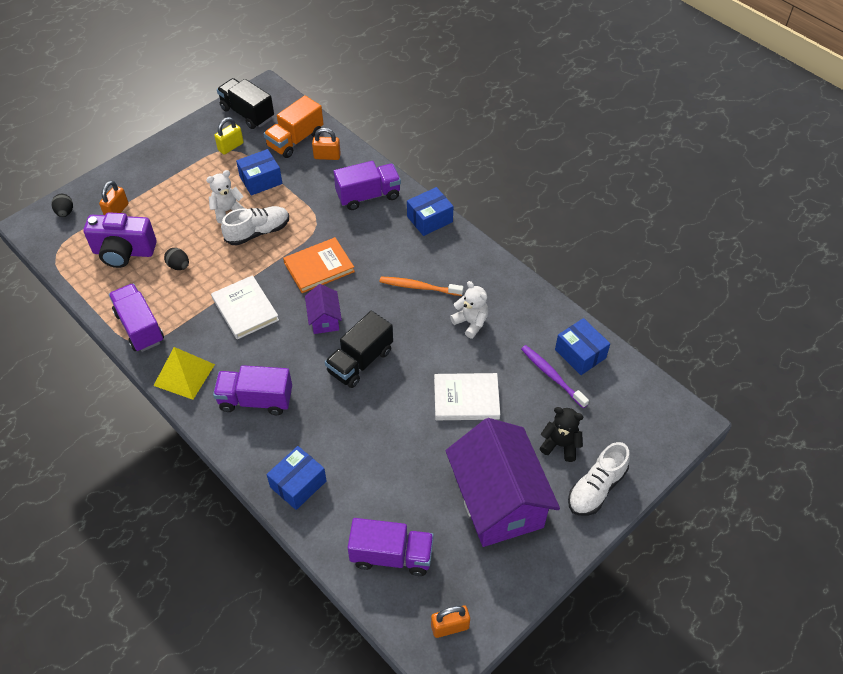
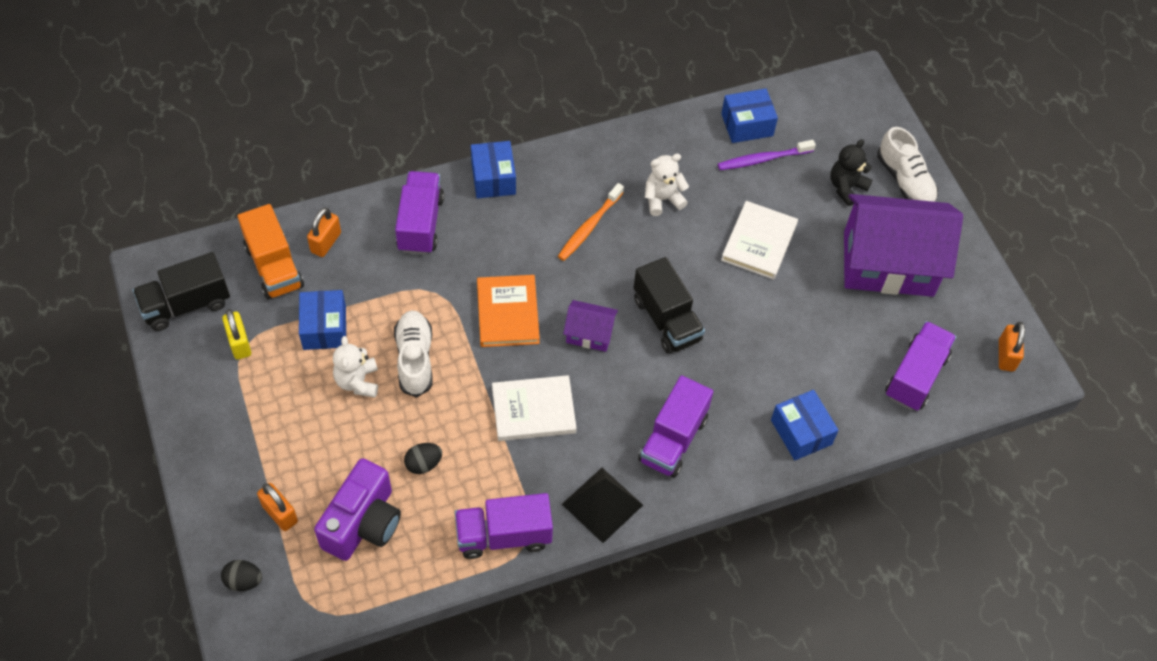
camera: 70 degrees left, 5 degrees up
(184, 375) = (602, 504): yellow pyramid -> black pyramid

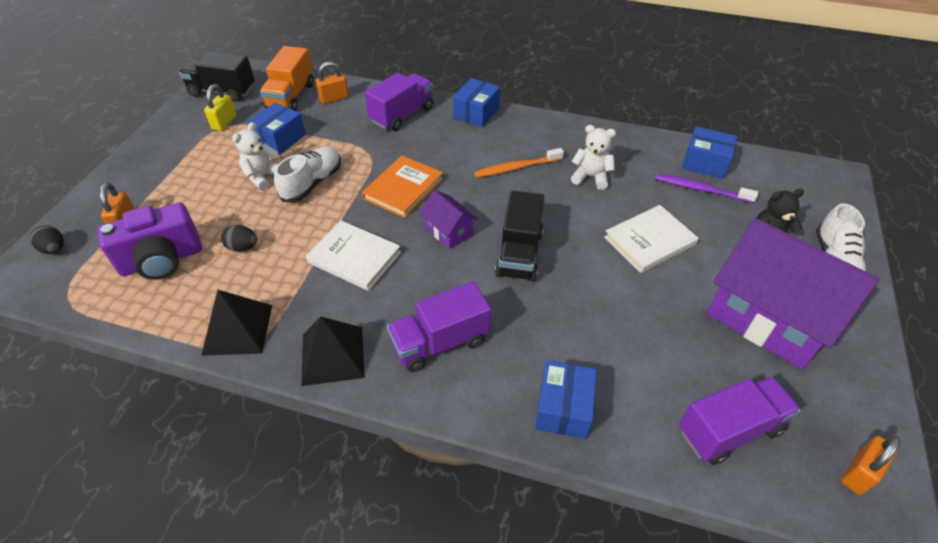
camera: 40 degrees right, 10 degrees down
(504, 535) = (237, 329): purple truck -> black pyramid

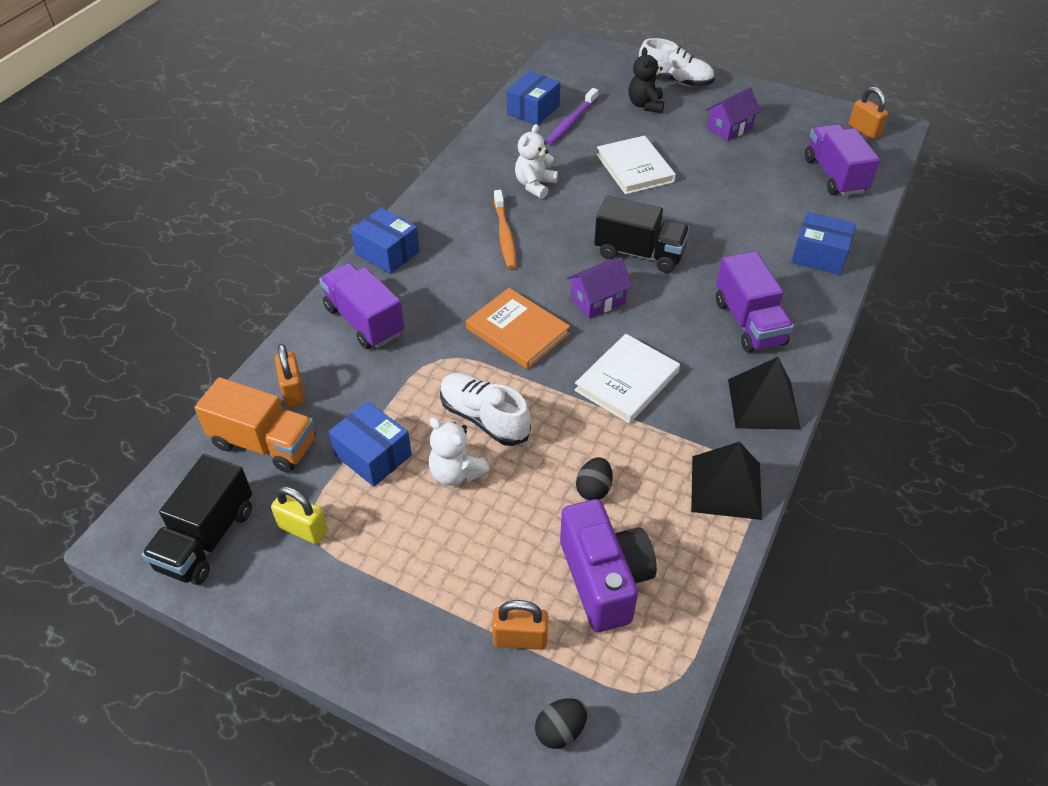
camera: 80 degrees left, 0 degrees up
(768, 317) = (729, 128): purple house -> purple house, size x0.45

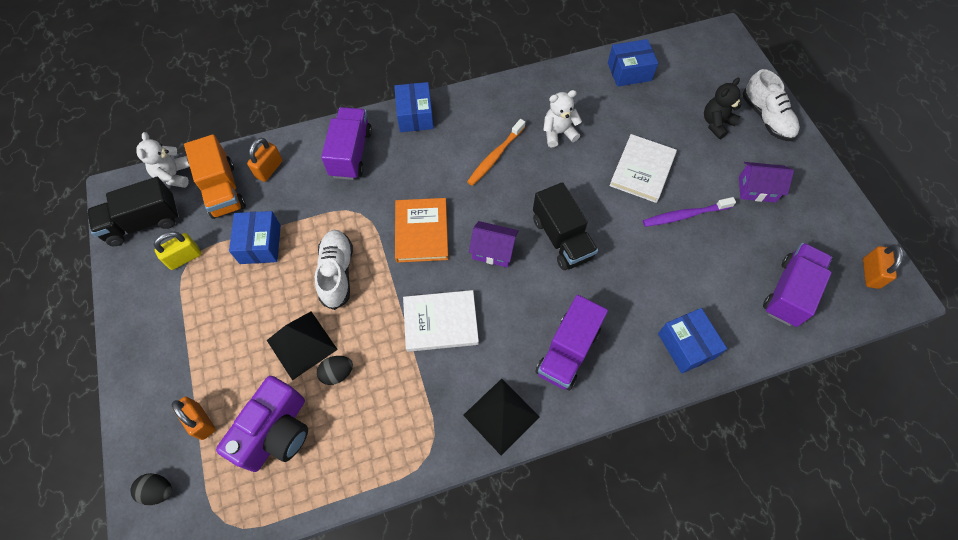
camera: 45 degrees right, 15 degrees up
(303, 529) = (184, 258): yellow padlock -> yellow padlock turned 75 degrees clockwise
(456, 473) = (284, 294): white teddy bear -> white teddy bear (174, 175)
(571, 122) = (644, 100): purple toothbrush -> purple toothbrush (685, 215)
(726, 487) = (407, 446): black pyramid -> black pyramid (301, 344)

